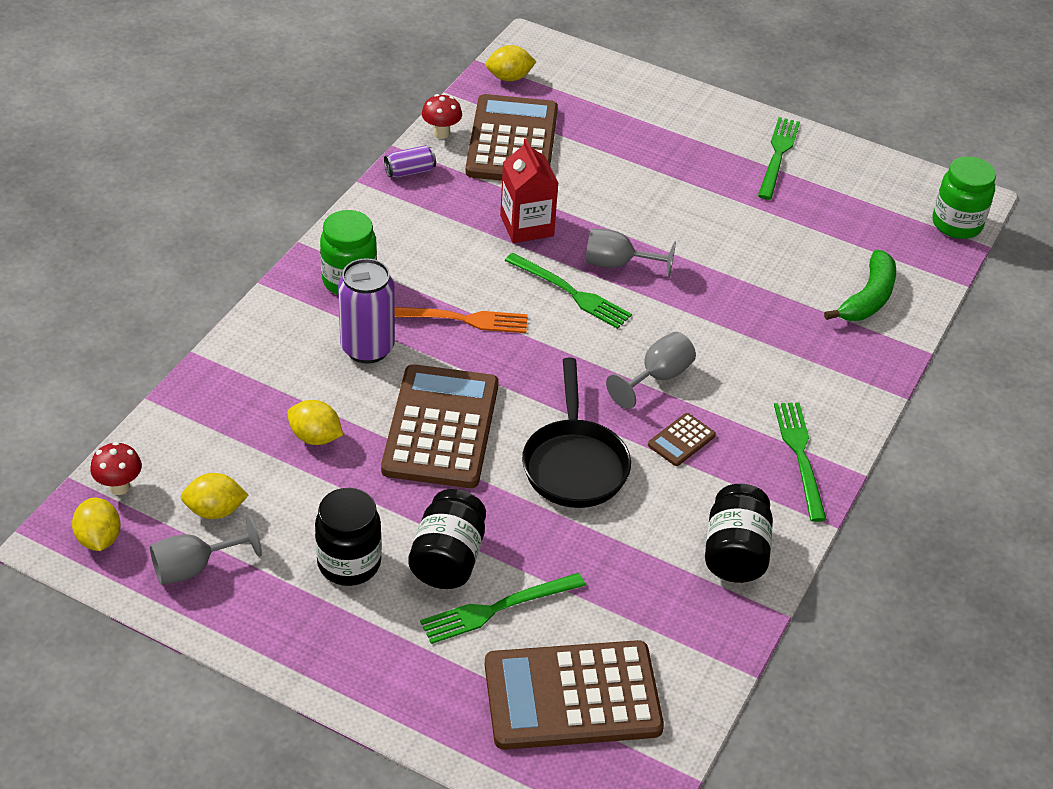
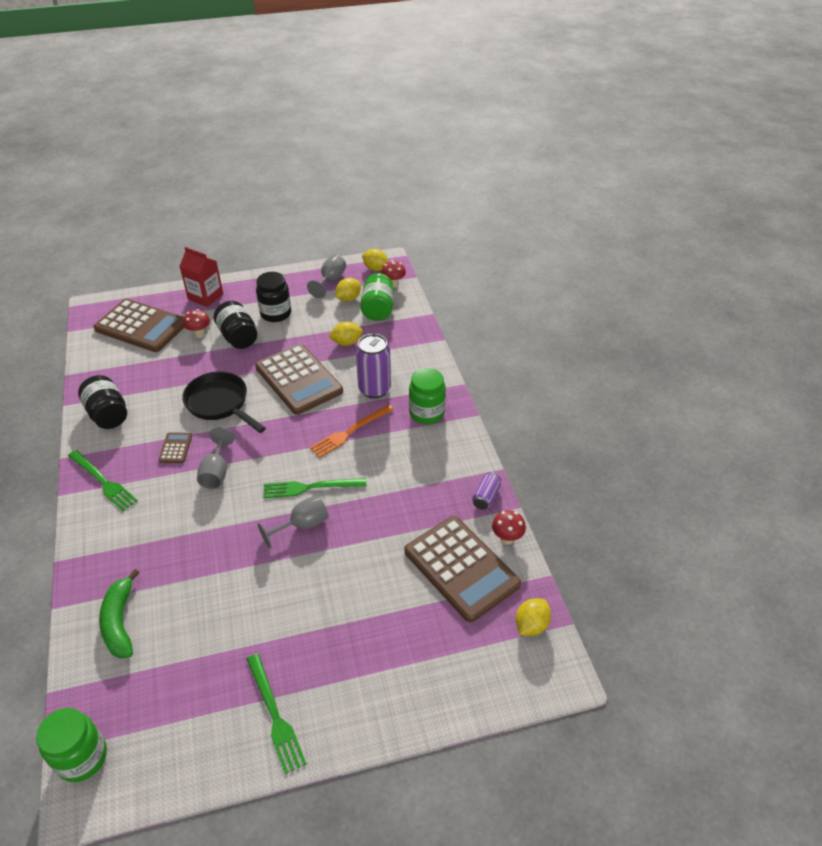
camera: 140 degrees right, 0 degrees up
(203, 460) = (378, 309): none -> green jar
(498, 608) = (199, 334): green fork -> red mushroom
(527, 226) = (380, 511): red carton -> red carton (205, 296)
(572, 696) = (141, 326): brown calculator -> brown calculator turned 75 degrees clockwise

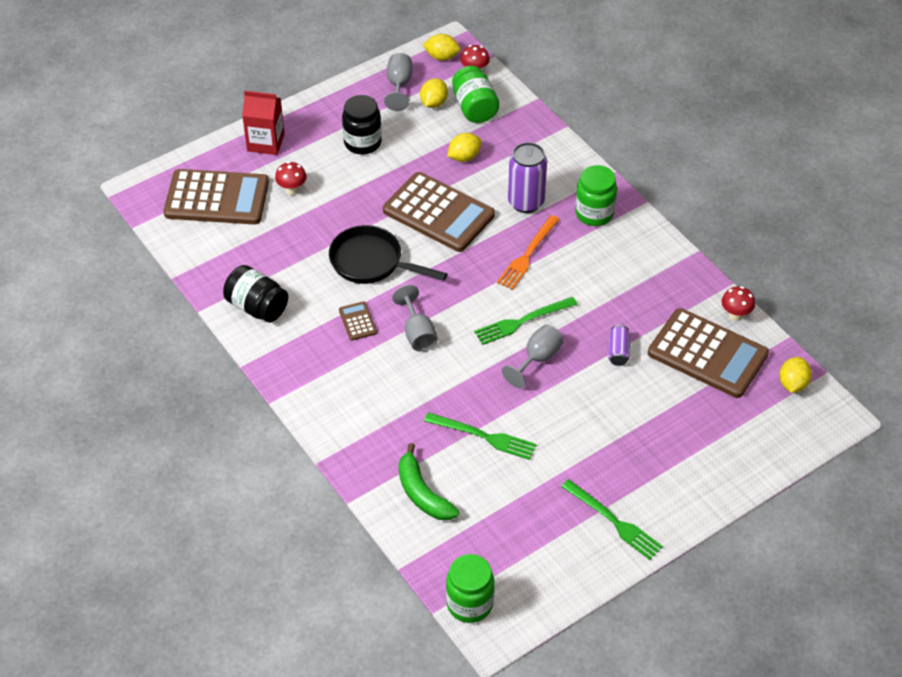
camera: 20 degrees left, 5 degrees up
(103, 481) = (306, 376): green fork -> green fork (483, 436)
(238, 337) = (338, 182): black jar -> none
(486, 497) = (696, 282): purple can -> purple can (618, 351)

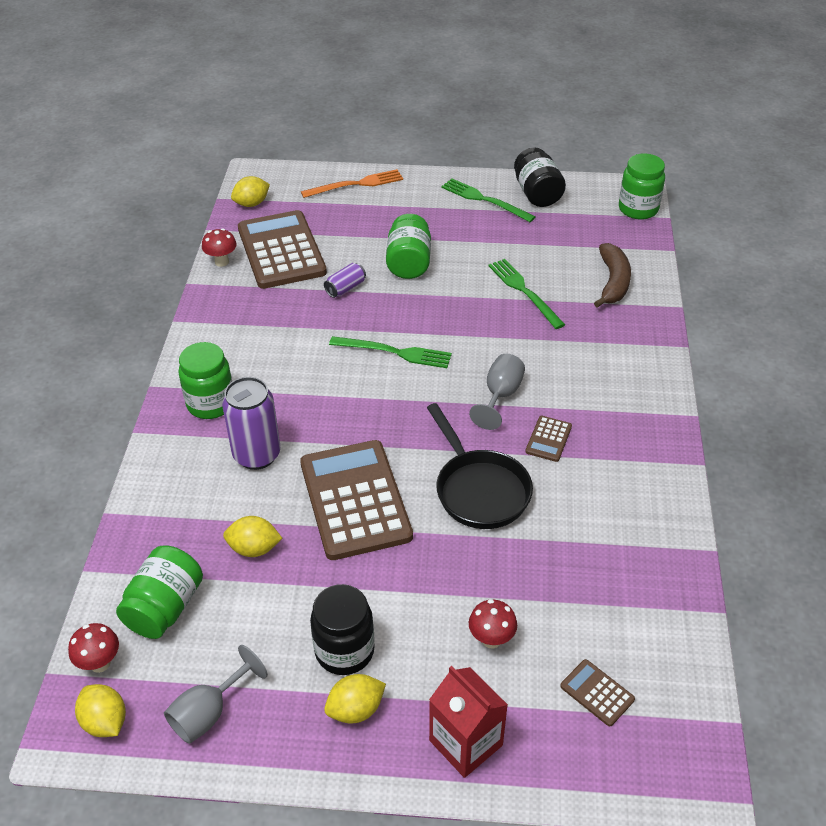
camera: 140 degrees left, 5 degrees down
(217, 198) = (597, 693): brown calculator -> brown calculator, size x0.42
(257, 307) = (644, 515): black jar -> black jar (537, 194)
(422, 493) = (613, 282): green banana -> brown banana
(434, 103) = (200, 650): yellow lemon -> yellow lemon (355, 709)
(528, 254) = (319, 404): orange fork -> orange fork (356, 184)
(537, 359) = (417, 318): grey goblet -> none
(599, 406) = (409, 263): none -> green jar
(613, 521) = (485, 200): green fork -> green fork turned 45 degrees counterclockwise

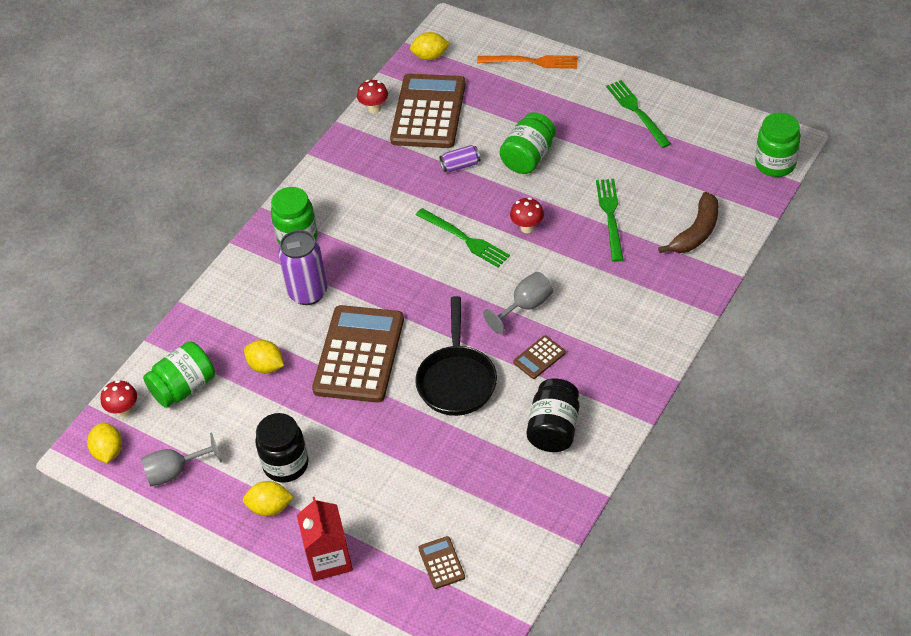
camera: 30 degrees right, 5 degrees up
(491, 639) = (392, 496): red mushroom -> red mushroom (527, 228)
(537, 194) = (690, 119): black jar -> black jar (554, 429)

